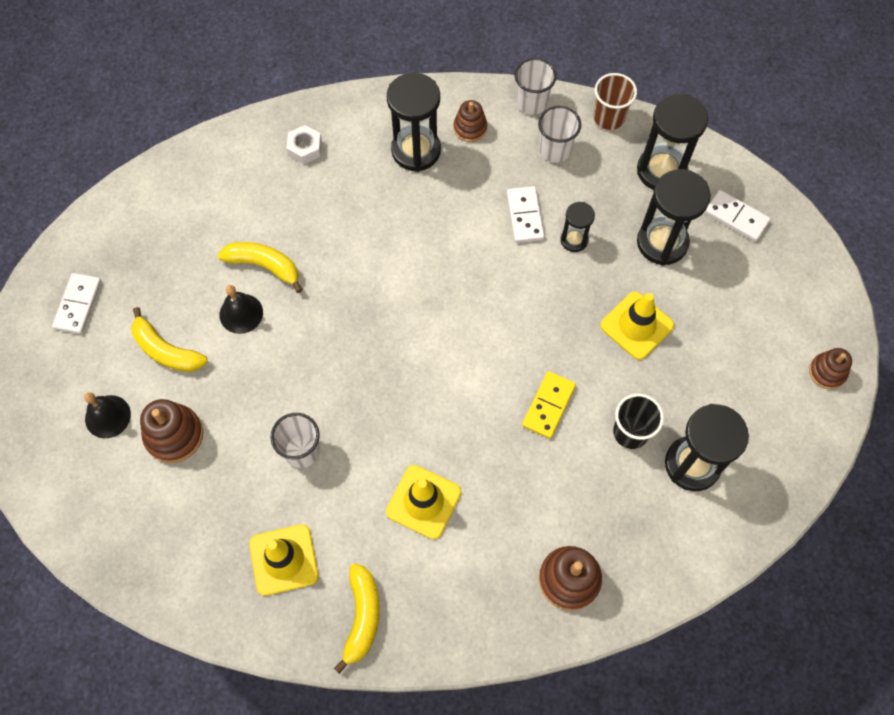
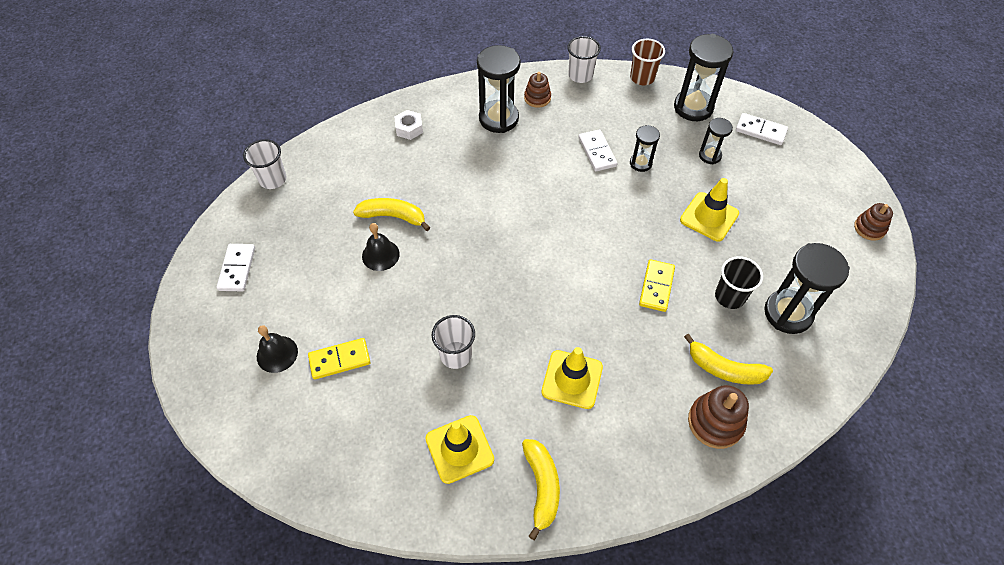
camera: 10 degrees left, 10 degrees down
(166, 350) = (320, 293): yellow banana -> yellow banana (724, 369)
(174, 435) = (339, 360): brown stacking toy -> yellow domino
(555, 150) = (607, 104): white cup -> white cup (273, 179)
(662, 242) = (710, 156): black hourglass -> black hourglass, size x0.54

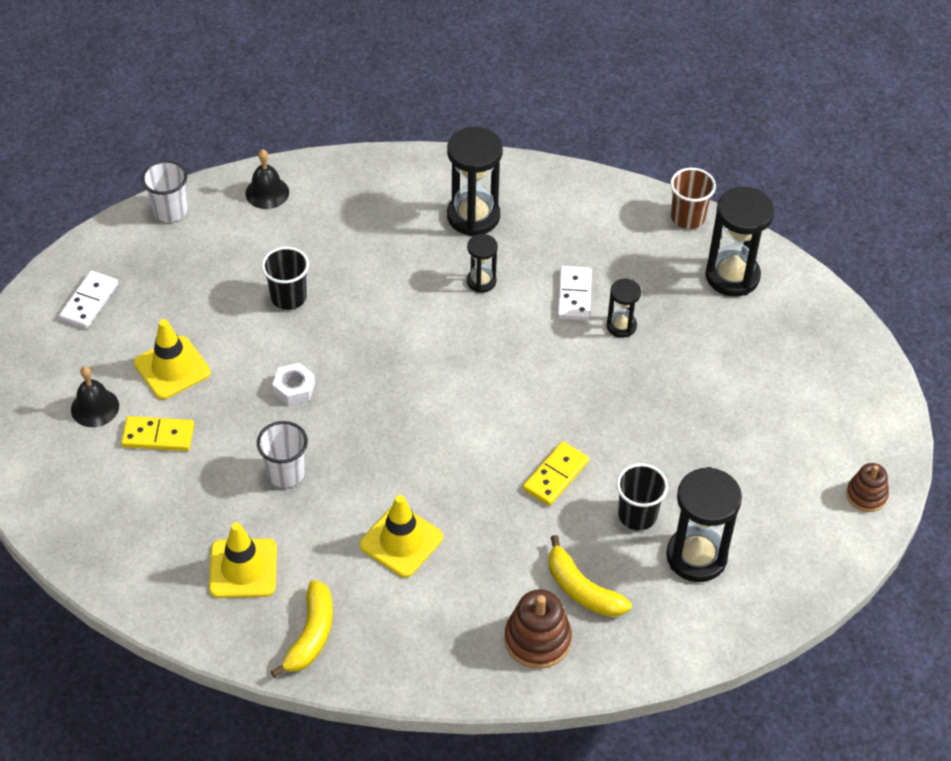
camera: 20 degrees right, 5 degrees down
(380, 255) = (254, 337): black bell -> black bell (267, 192)
(393, 216) = (288, 297): yellow banana -> black cup
(409, 128) = (357, 196): white nut -> white nut (294, 389)
(537, 98) = (536, 204): brown stacking toy -> none
(580, 75) = (608, 191): white cup -> none
(709, 217) = (669, 417): yellow traffic cone -> yellow traffic cone (172, 368)
(710, 156) = (716, 344): black hourglass -> black hourglass (481, 281)
(760, 131) = (803, 333): white domino -> none

